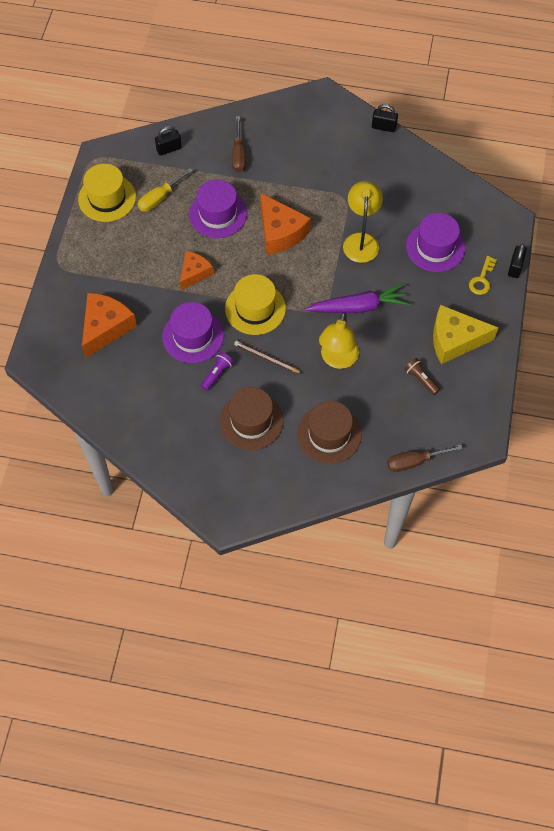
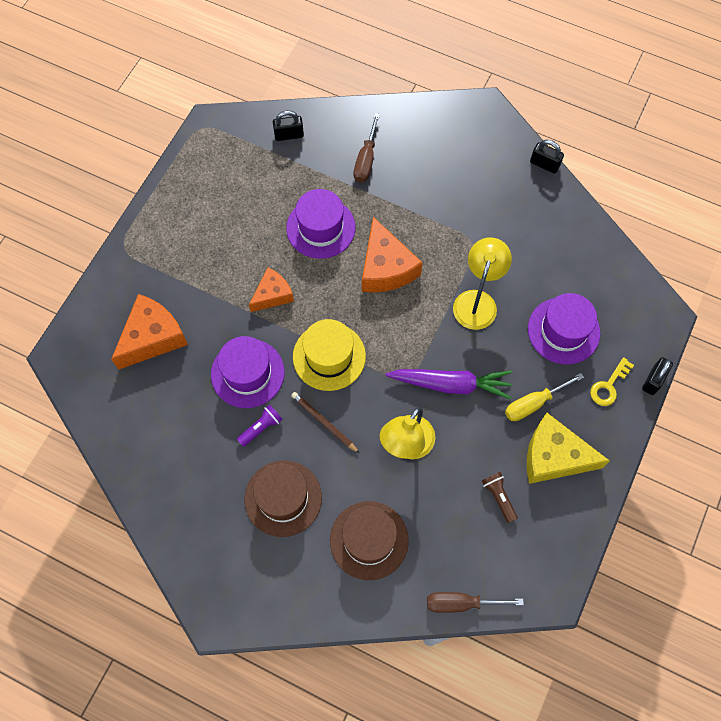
camera: 15 degrees right, 5 degrees up
(107, 198) = (202, 179): yellow hat -> none
(160, 198) = (261, 192): yellow screwdriver -> yellow screwdriver (534, 403)

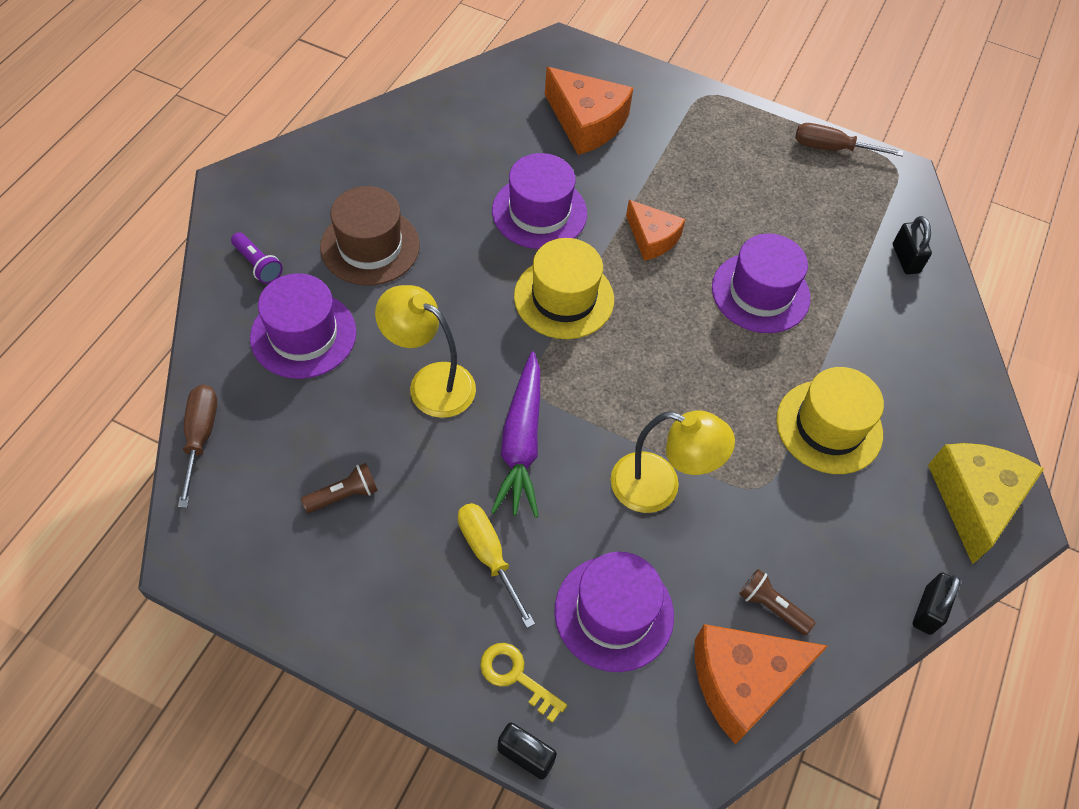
camera: 85 degrees right, 10 degrees down
(261, 428) = (465, 225): purple flashlight -> purple flashlight (258, 265)
(324, 422) = (469, 290): brown pencil -> none
(366, 159) = (884, 350): brown screwdriver -> brown screwdriver (832, 148)
(369, 540) = (303, 335): brown hat -> purple hat
(386, 268) = (705, 368): orange cheese -> orange cheese (743, 681)
(426, 199) = (829, 427): none -> yellow hat
(551, 244) = (771, 607): none -> brown flashlight
(554, 456) = (400, 578): yellow cheese -> yellow cheese (974, 500)

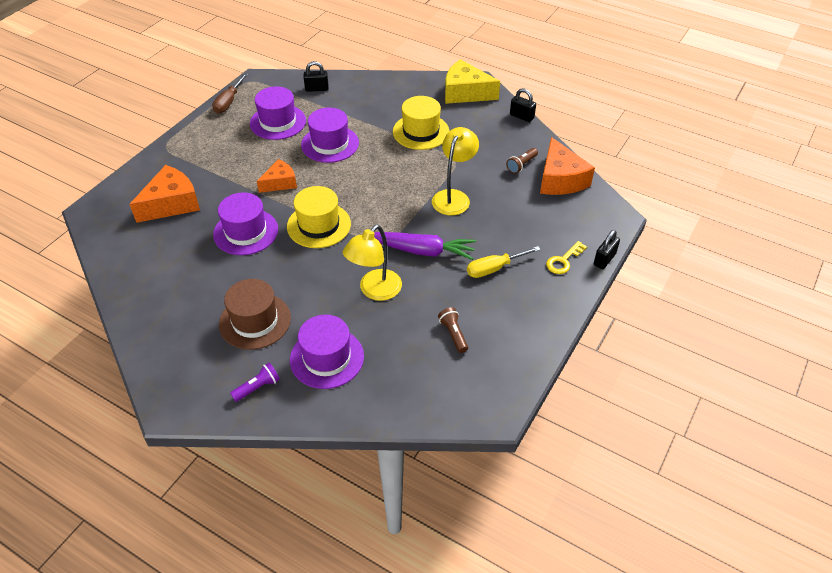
camera: 80 degrees left, 10 degrees down
(200, 438) = (406, 414): brown screwdriver -> none
(614, 613) = (526, 221): purple hat -> purple hat (278, 122)

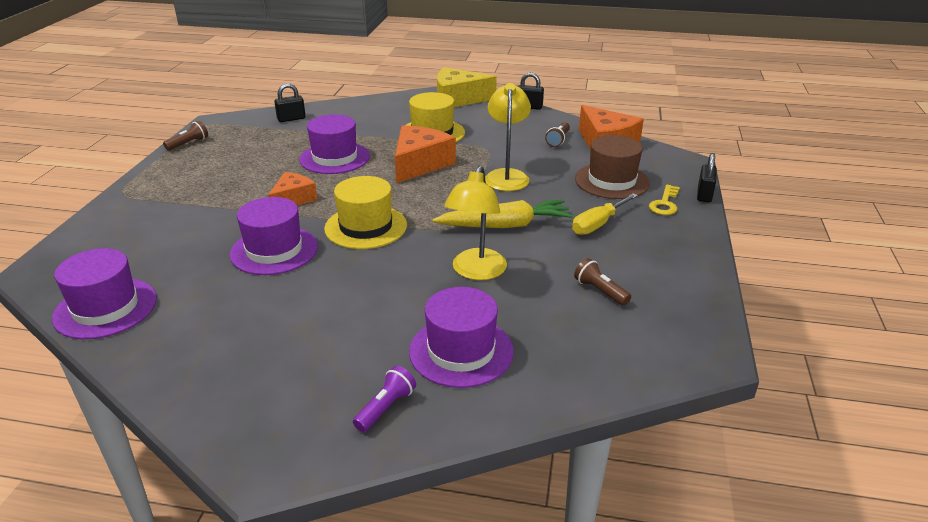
camera: 20 degrees left, 15 degrees down
(171, 203) = (156, 243): orange cheese -> orange cheese (420, 164)
(229, 102) = (188, 144): brown screwdriver -> brown flashlight
(255, 321) = (338, 335): brown hat -> brown hat (612, 181)
(278, 122) = (260, 150): purple hat -> purple hat (105, 308)
(422, 251) = (505, 225): purple carrot -> yellow carrot

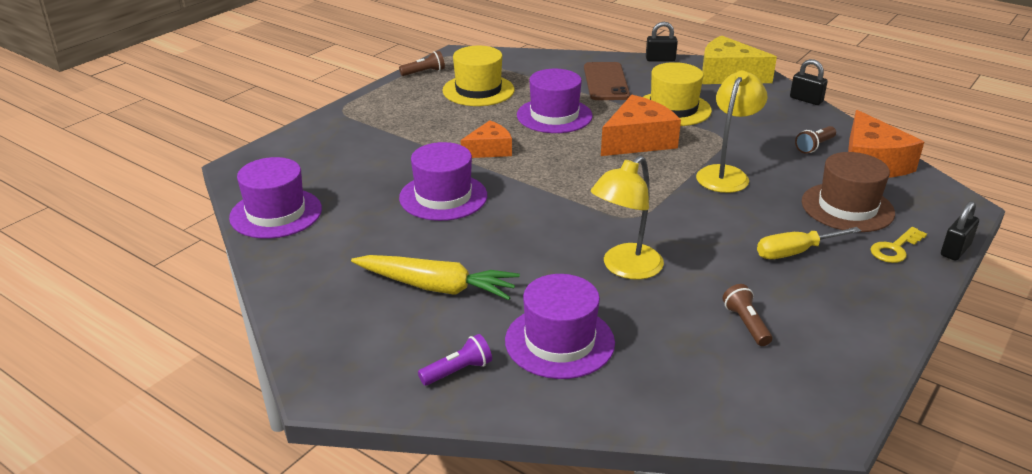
camera: 25 degrees right, 0 degrees up
(291, 119) = (535, 65): black padlock -> black padlock (660, 59)
(362, 122) = (606, 82): none -> brown phone
(366, 227) = (542, 194): yellow hat -> yellow hat (478, 90)
(505, 225) = (688, 228): yellow carrot -> yellow carrot (436, 287)

